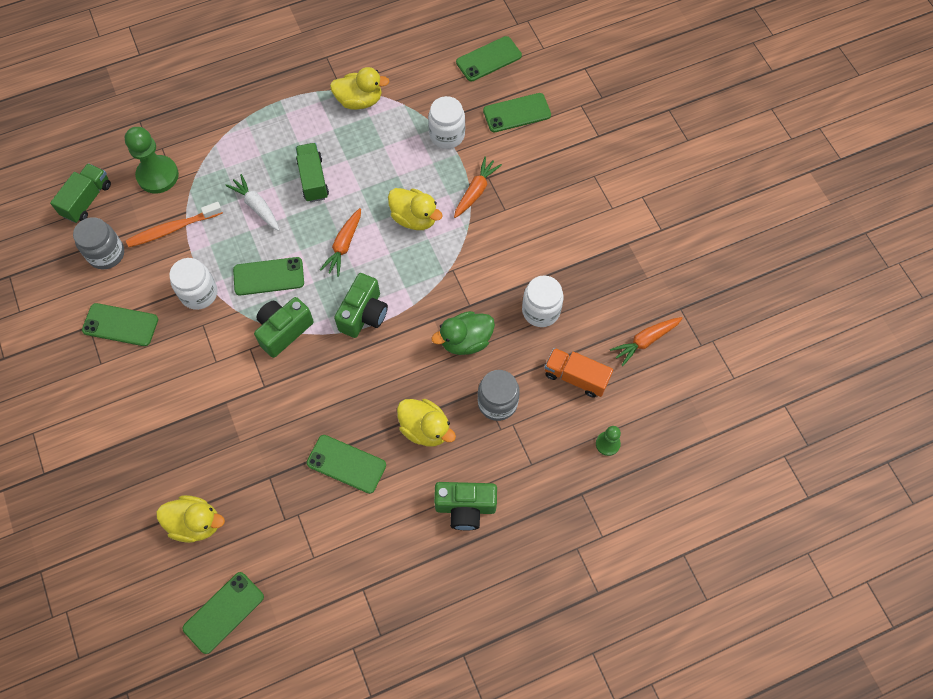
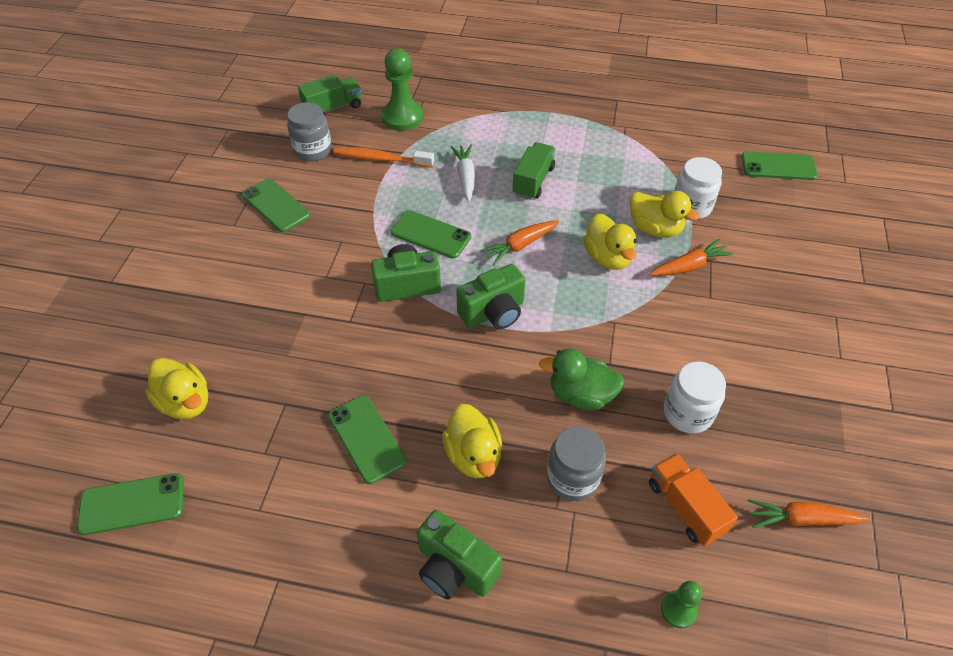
camera: 35 degrees right, 15 degrees down
(199, 293) = (359, 216): white jar -> none
(359, 100) = (623, 143): yellow duck -> yellow duck (655, 229)
(517, 113) = (780, 221): green phone -> none

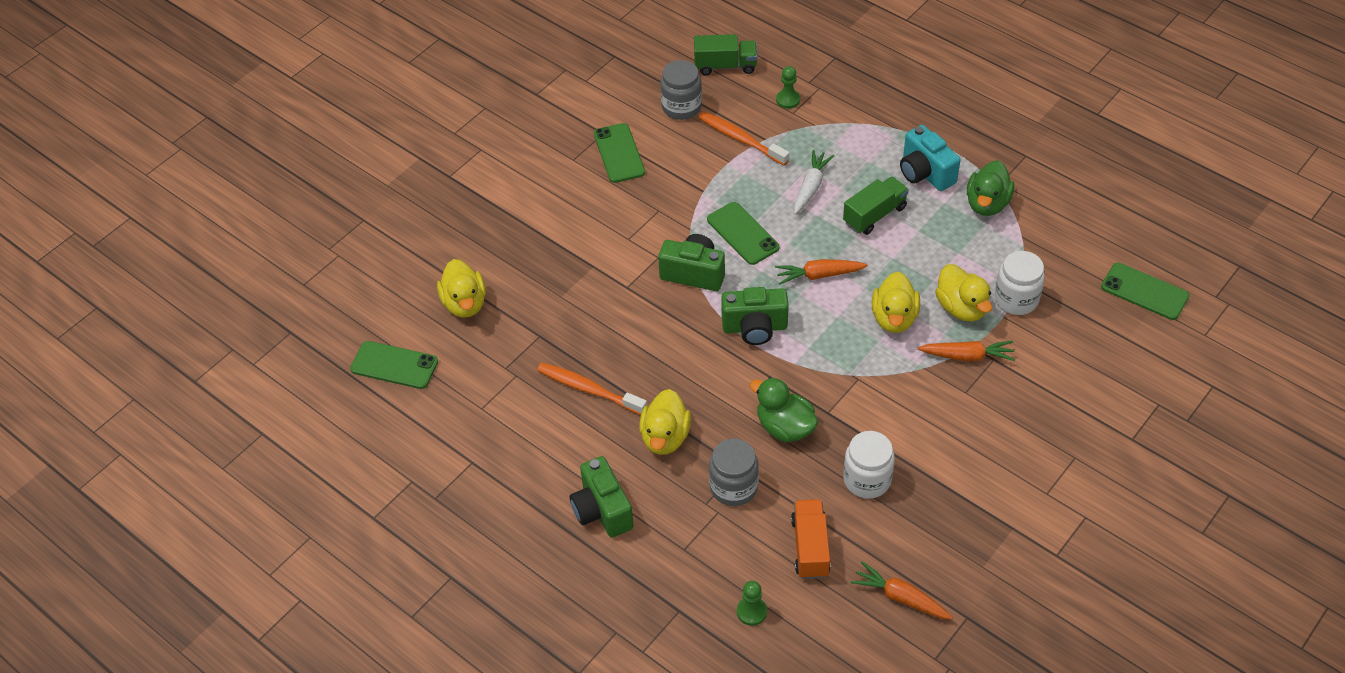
camera: 30 degrees right, 0 degrees up
(367, 438) = (589, 389): green phone -> orange toothbrush
(402, 117) = (788, 100): green pawn -> green pawn, size x0.53
(551, 136) = (925, 173): none -> turquoise camera
(615, 143) = (987, 204): none -> green duck

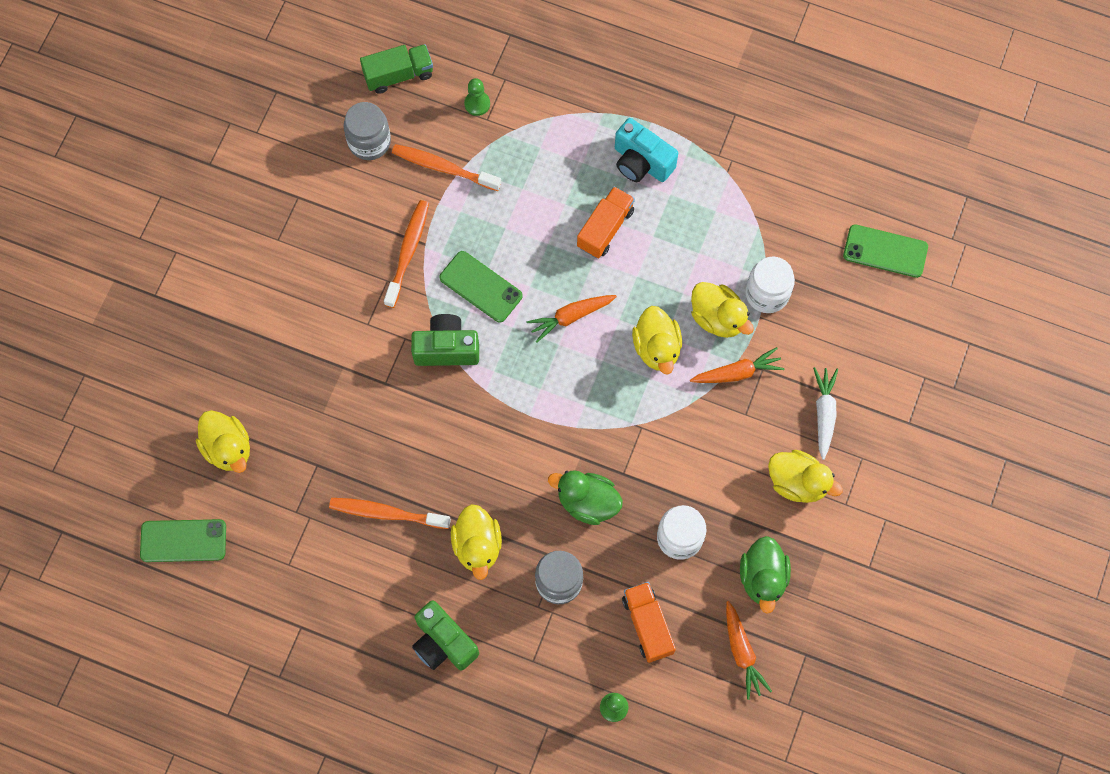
camera: 20 degrees left, 20 degrees up
(619, 153) = (323, 219): green phone -> none
(686, 193) = (408, 252): none -> orange toothbrush
(755, 328) = (526, 396): green camera -> none
(811, 187) = (532, 210): white carrot -> white carrot (824, 413)
(874, 215) = (605, 228): green truck -> orange truck
(900, 597) = (742, 652): orange carrot -> orange carrot turned 120 degrees counterclockwise
(987, 204) = (712, 185): green duck -> green duck (762, 578)
(1002, 462) = (797, 482): none -> yellow duck

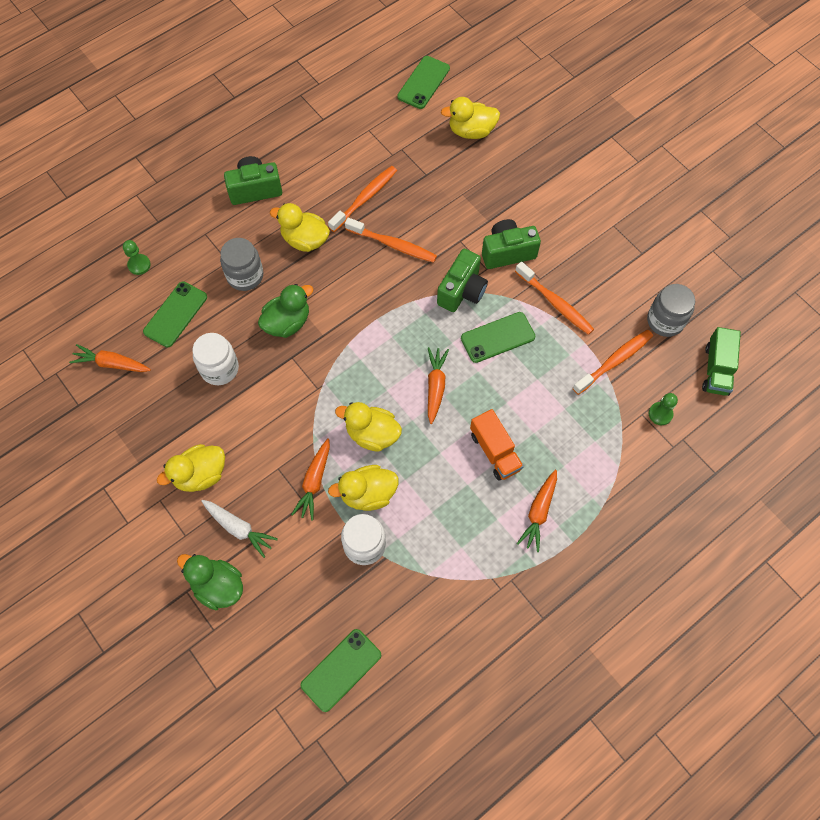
camera: 120 degrees right, 5 degrees down
(372, 328) = (507, 252): none -> green camera
(430, 449) = (393, 245): none -> orange toothbrush
(641, 162) = (539, 512): turquoise camera -> orange carrot
(647, 625) = (175, 314): orange truck -> green phone
(762, 578) = (151, 408): green duck -> green duck (218, 586)

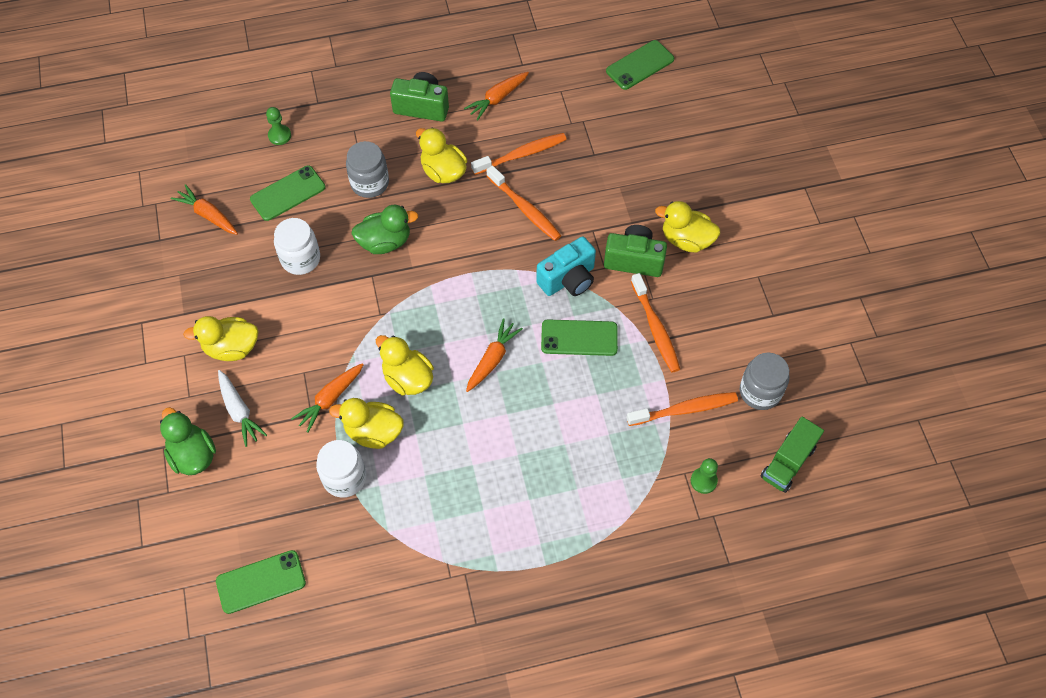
camera: 25 degrees right, 5 degrees down
(462, 291) = (568, 279): green camera -> turquoise camera
(471, 131) = (662, 129): yellow duck -> yellow duck (686, 240)
(495, 451) = (516, 445): orange truck -> none
(539, 512) = (527, 522): orange carrot -> orange carrot (497, 99)

